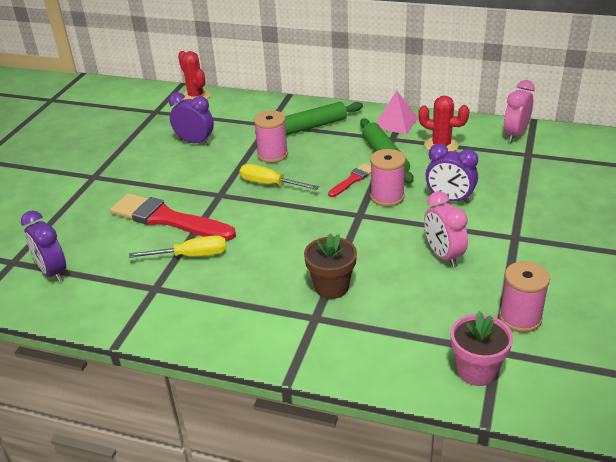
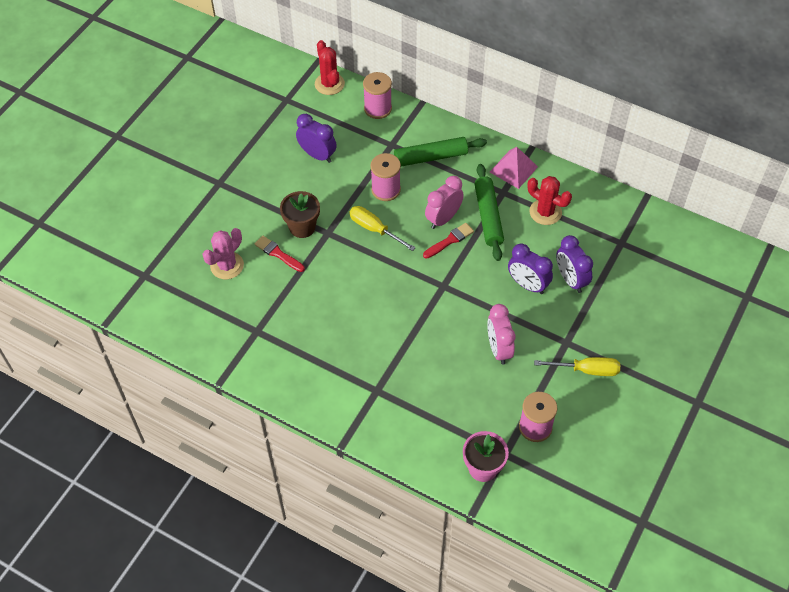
camera: 10 degrees right, 20 degrees up
(53, 272) = (176, 294): purple clock -> purple clock (570, 280)
(110, 238) = (227, 266): none -> pink cactus
(168, 219) = (278, 254): red brush -> red brush, size x0.49
(192, 256) = (292, 302): yellow screwdriver -> yellow screwdriver (587, 370)
(331, 287) = (397, 362): brown flower pot -> brown flower pot (302, 227)
(387, 197) = (474, 269): pink spool -> pink spool (378, 108)
(515, 135) = (620, 213): pink clock -> pink clock (443, 218)

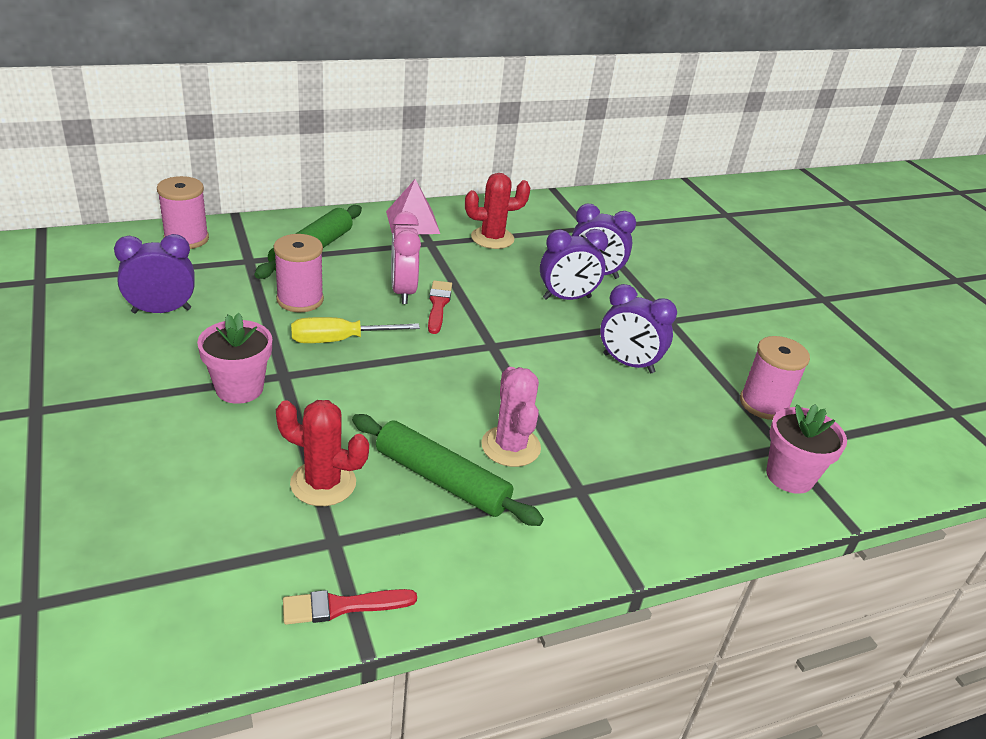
camera: 55 degrees left, 20 degrees down
(227, 266) = (177, 495): pink cactus -> pink cactus (511, 446)
(278, 254) = (243, 435): red brush -> red brush (343, 606)
(302, 227) = (239, 388): brown flower pot -> pink flower pot
(329, 84) = (88, 243): red cactus -> red cactus (323, 483)
(488, 216) = (445, 267): green rolling pin -> green rolling pin (442, 480)
(499, 349) = (628, 363): pink clock -> purple clock
(587, 370) = (720, 330): yellow screwdriver -> none

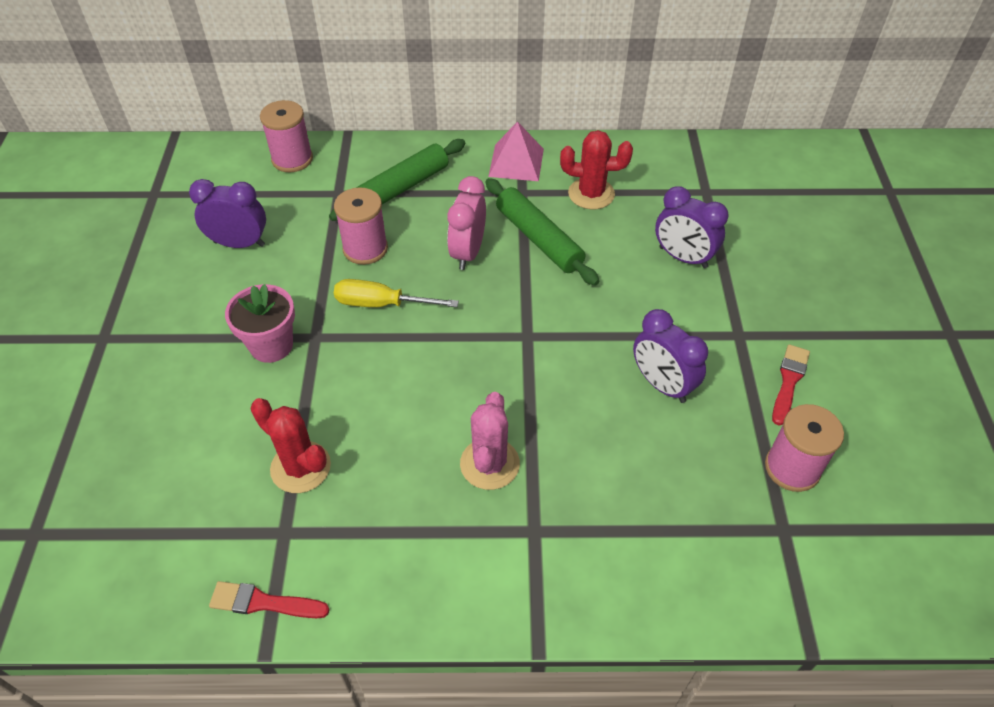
camera: 25 degrees right, 15 degrees up
(438, 305) = (495, 275): red brush -> red brush (789, 381)
(442, 480) = (407, 488): green rolling pin -> green rolling pin (539, 239)
(567, 298) = (635, 286): purple clock -> none
(789, 476) = (771, 568): pink flower pot -> none

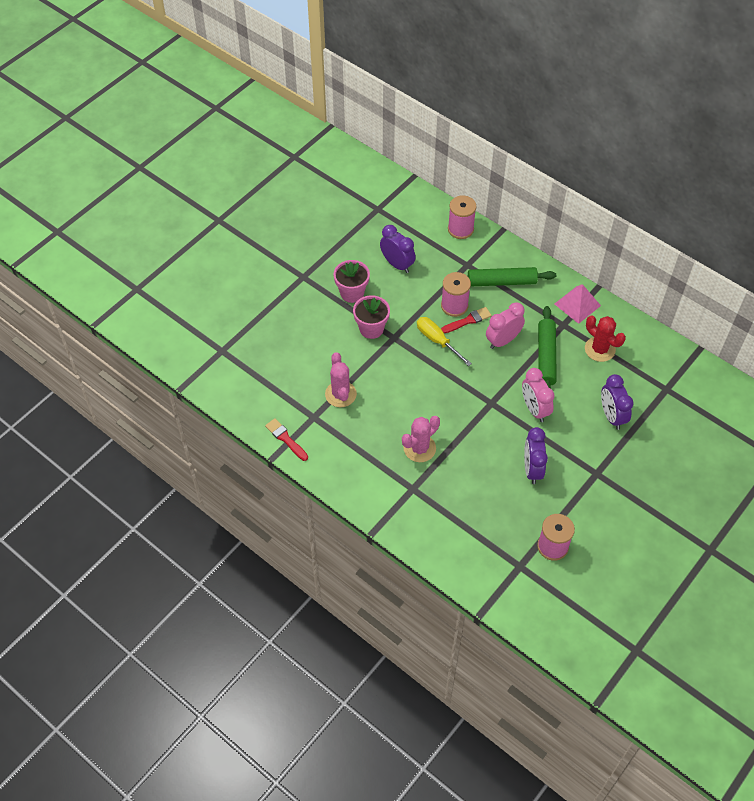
camera: 40 degrees right, 5 degrees up
(201, 316) = (352, 293): none -> pink flower pot
(300, 467) = (340, 394): red cactus -> pink cactus
(588, 308) = (534, 409): none -> pink clock
(789, 381) = (596, 511): red brush -> red brush (468, 321)

